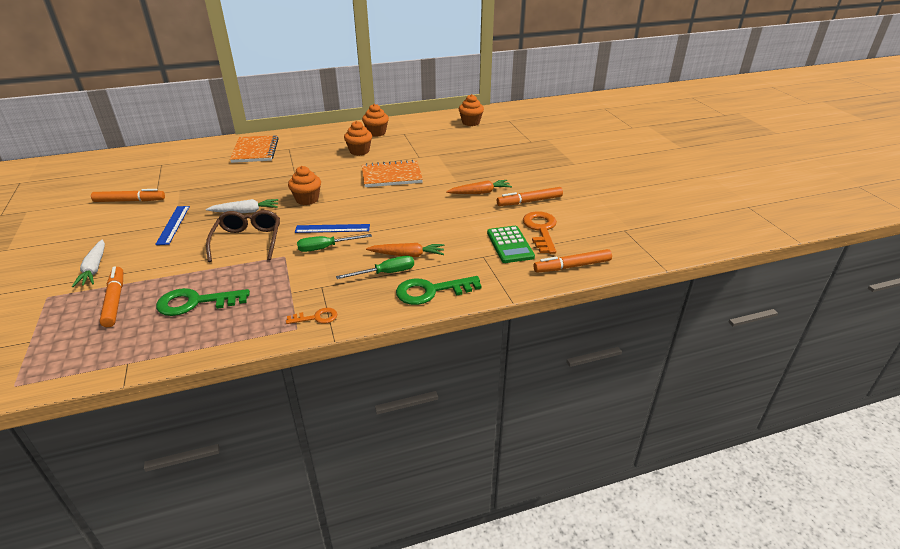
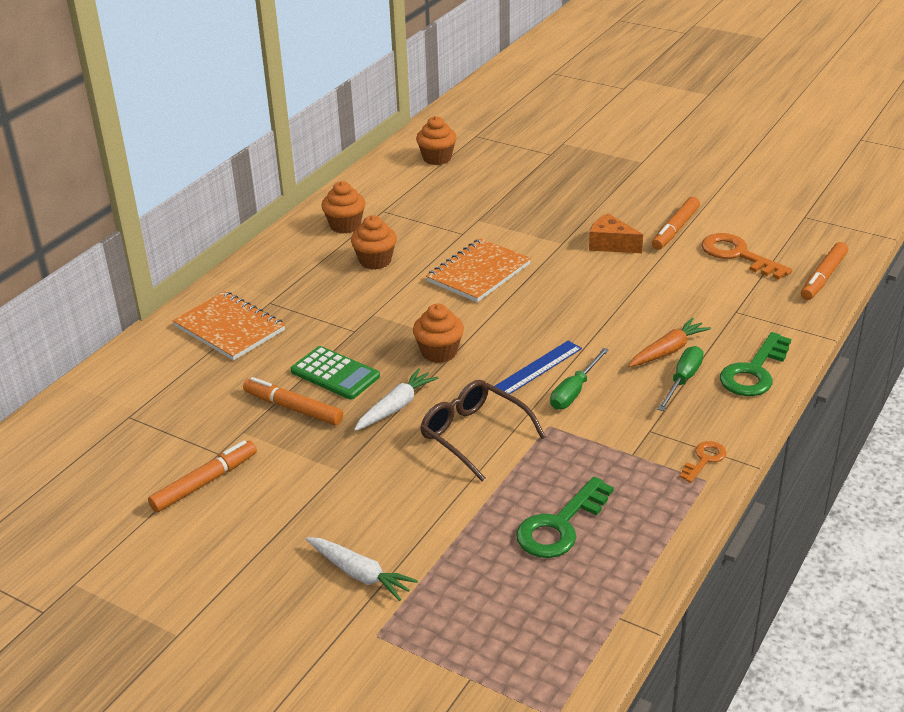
camera: 40 degrees left, 0 degrees up
(115, 301) = (468, 583): orange marker -> orange marker (293, 408)
(173, 225) = (339, 472): blue ruler -> none
(480, 192) = (610, 244): orange carrot -> orange cheese
(510, 245) = (738, 286): green calculator -> green calculator (335, 374)

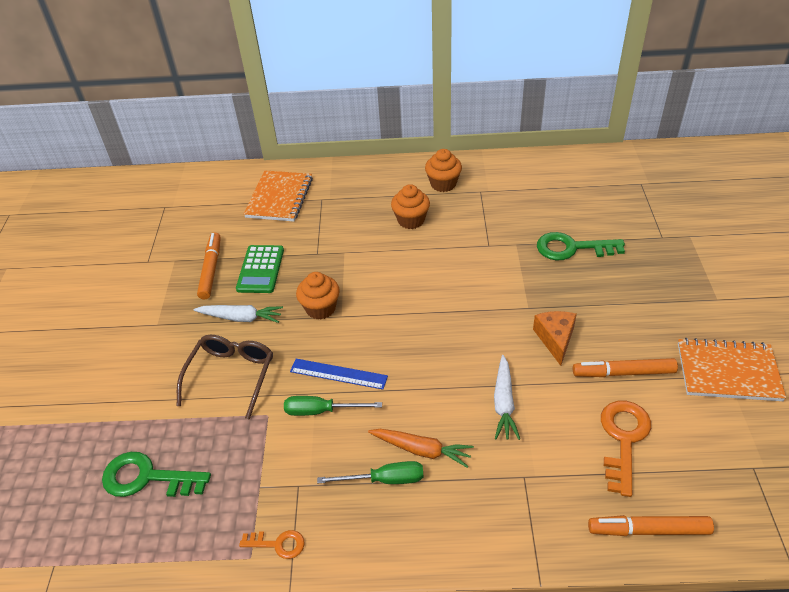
camera: 60 degrees right, 10 degrees up
(205, 482) = (116, 271): orange marker -> none
(360, 574) = (54, 388): white carrot -> white carrot (504, 403)
(437, 158) = (582, 181): orange cupcake -> none
(479, 273) = (441, 280): orange notebook -> orange notebook (728, 372)
(754, 372) = (434, 531): green key -> green key (572, 248)

